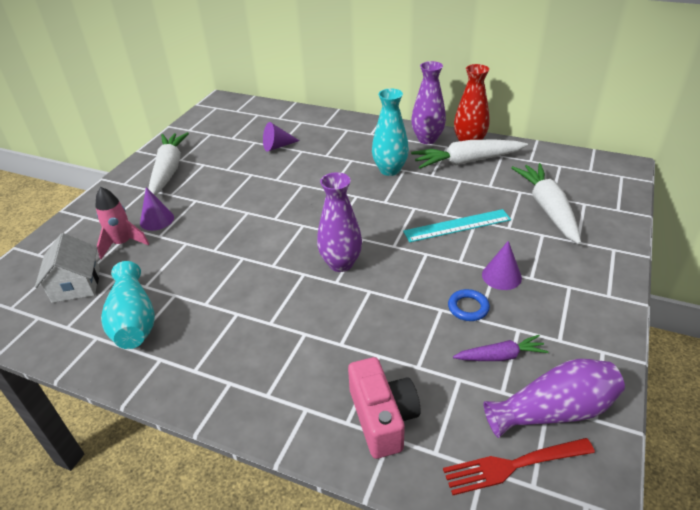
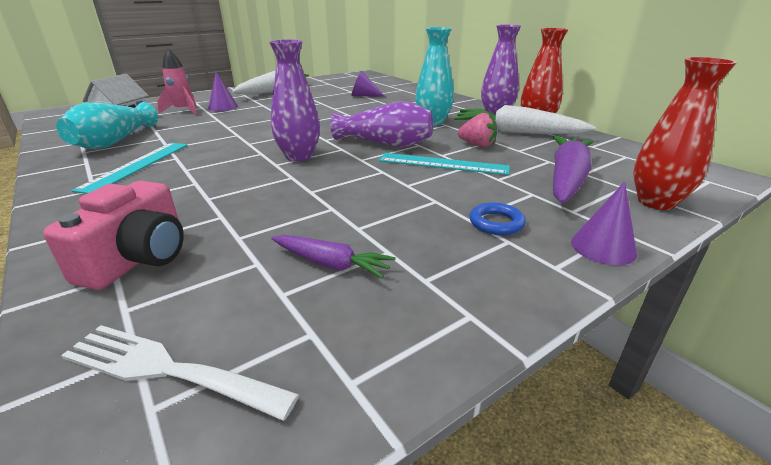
camera: 30 degrees right, 10 degrees down
(218, 339) = (137, 166): none -> turquoise ruler
(456, 191) = (477, 145): none -> pink strawberry
(468, 307) = (361, 216): blue ring -> blue ring (496, 223)
(501, 276) = (435, 207): purple cone -> purple cone (603, 247)
(512, 465) = (168, 370): red fork -> white fork
(547, 209) = (566, 179): white carrot -> purple carrot
(554, 411) = (309, 343): purple vase -> purple vase (385, 144)
(611, 212) = (656, 202): none -> red vase

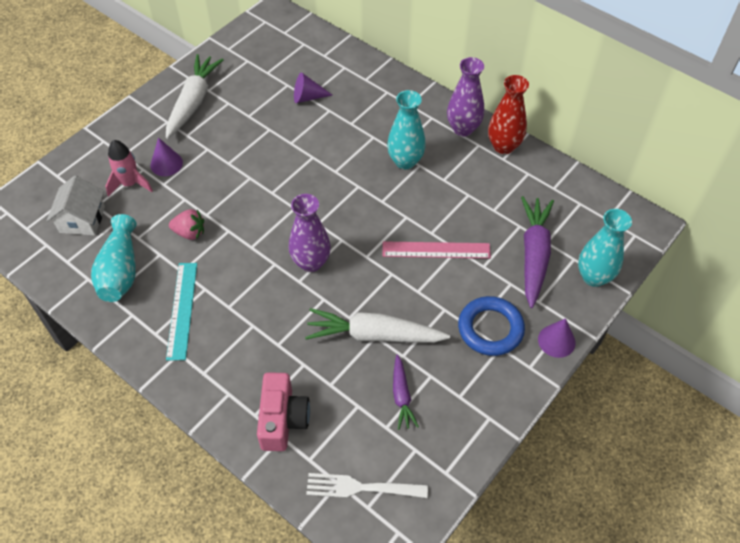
camera: 15 degrees left, 25 degrees up
(331, 264) = (401, 396): purple carrot -> purple carrot turned 75 degrees clockwise
(385, 144) = (376, 221): purple vase -> none
(443, 164) = (436, 250): turquoise ruler -> pink ruler
(477, 145) = (457, 207): pink strawberry -> pink strawberry (190, 233)
(496, 223) = (490, 329): blue ring -> blue ring, size x1.80
(517, 132) = (488, 171): white carrot -> white carrot (374, 335)
(656, 202) = (593, 277): red vase -> turquoise vase

